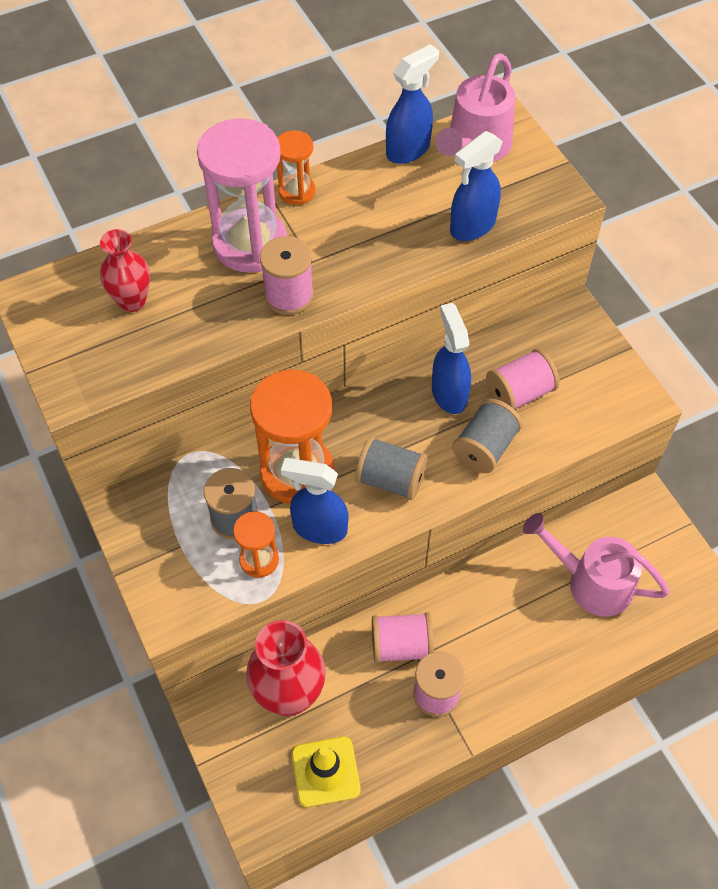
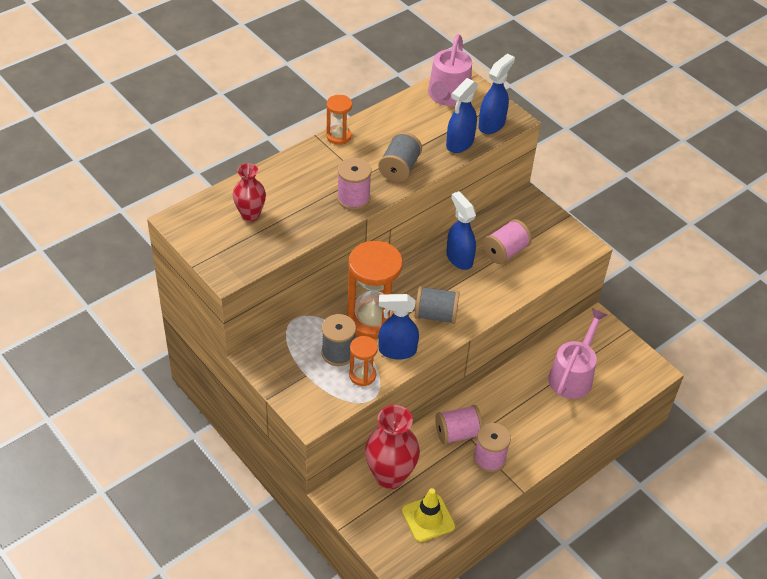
camera: 15 degrees left, 10 degrees down
(250, 244) = (318, 171): pink hourglass -> none
(408, 149) = (404, 103): blue spray bottle -> blue spray bottle (492, 124)
(485, 447) = (492, 287): grey spool -> grey spool (399, 168)
(590, 582) = (573, 375): pink watering can -> pink watering can turned 105 degrees clockwise

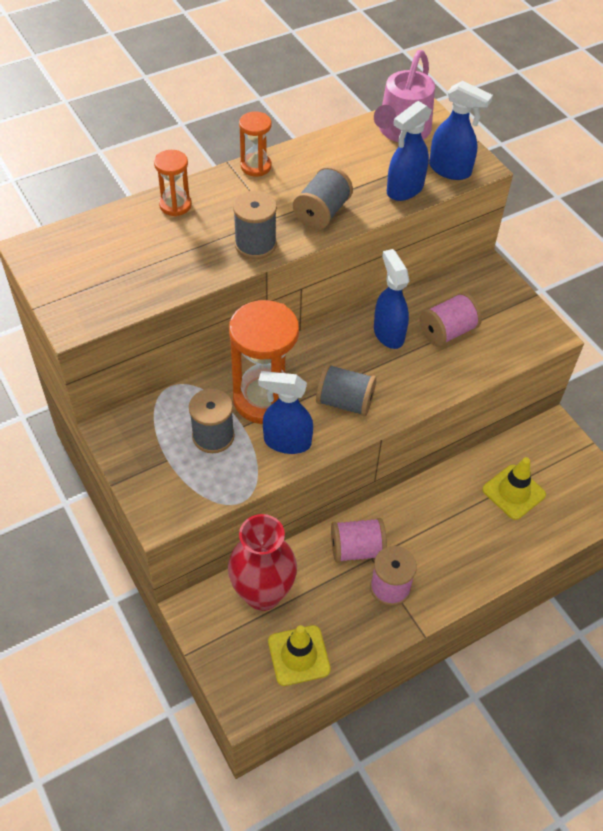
camera: 10 degrees right, 5 degrees up
(250, 215) = (122, 251): red vase -> none
(353, 198) = (255, 244): pink spool -> grey spool
(362, 375) = (236, 469): orange hourglass -> orange hourglass (175, 205)
(492, 124) = (450, 170): blue spray bottle -> blue spray bottle turned 75 degrees clockwise
(573, 375) = (513, 492): pink watering can -> yellow traffic cone

